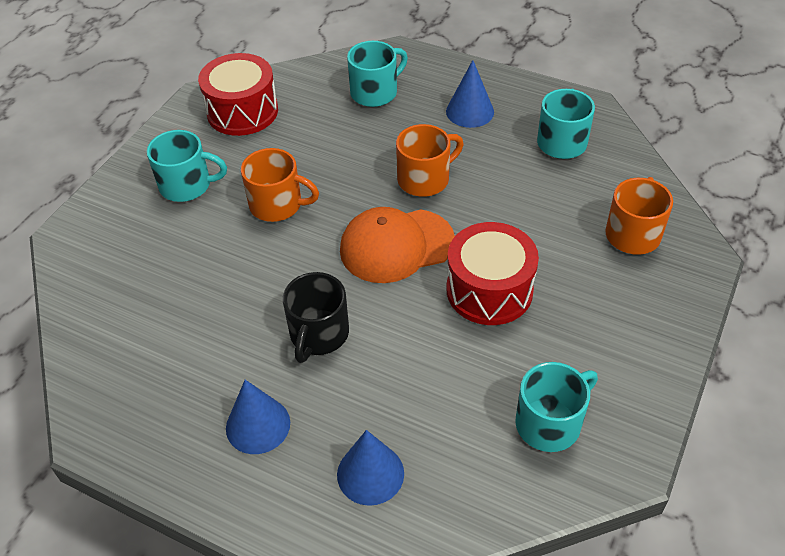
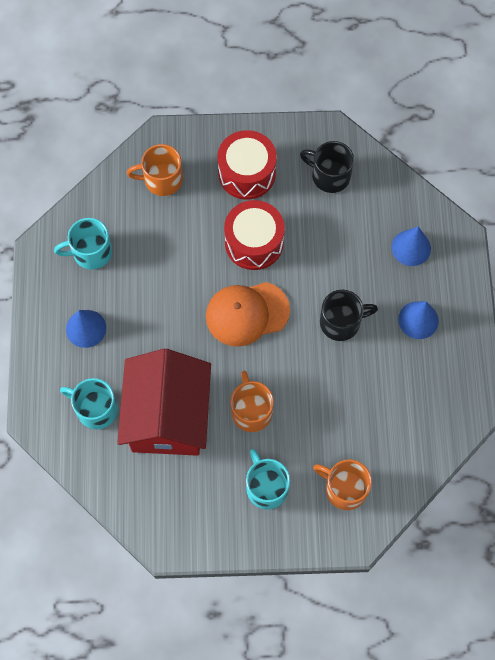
camera: 120 degrees left, 20 degrees up
(242, 111) = (168, 499): red drum -> red drum (247, 173)
(325, 139) = (168, 417): none -> red house
(396, 246) = (247, 313): orange cap -> orange cap turned 120 degrees clockwise
(425, 179) = (175, 325): orange mug -> orange mug (344, 488)
(550, 423) = (329, 175): turquoise mug -> black mug

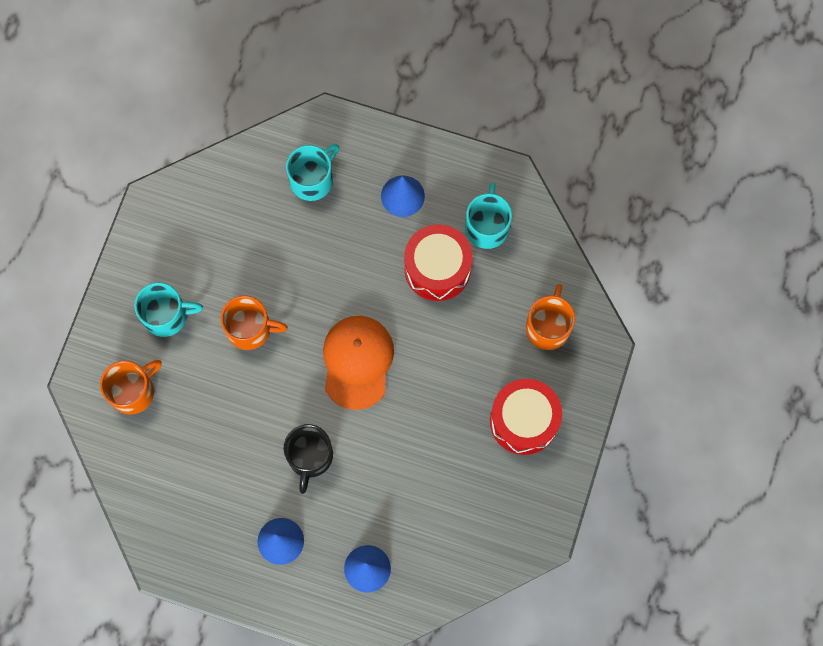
camera: 110 degrees right, 5 degrees up
(168, 417) = (277, 245): red house -> none
(254, 242) = (436, 398): red drum -> red drum (437, 269)
(329, 175) = (488, 512): black mug -> none

